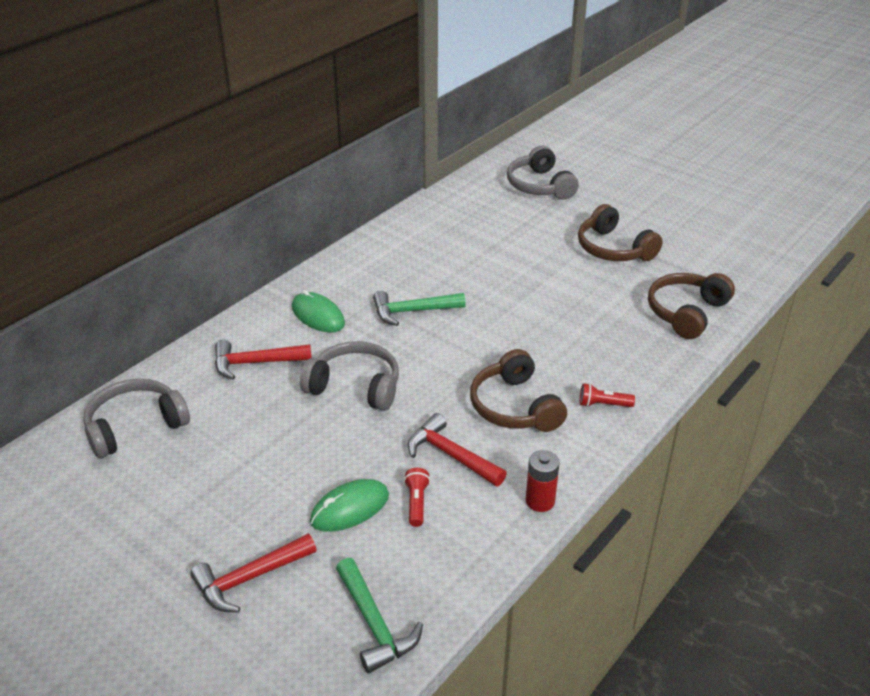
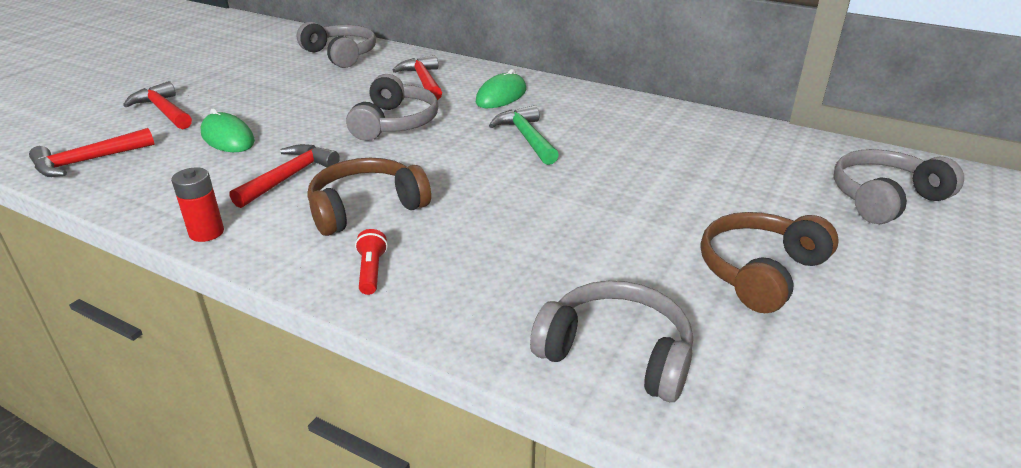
camera: 80 degrees right, 5 degrees down
(375, 624) = (87, 161): green hammer -> red hammer
(416, 503) = (225, 166): red flashlight -> none
(686, 312) = (616, 353): brown headphones -> grey headphones

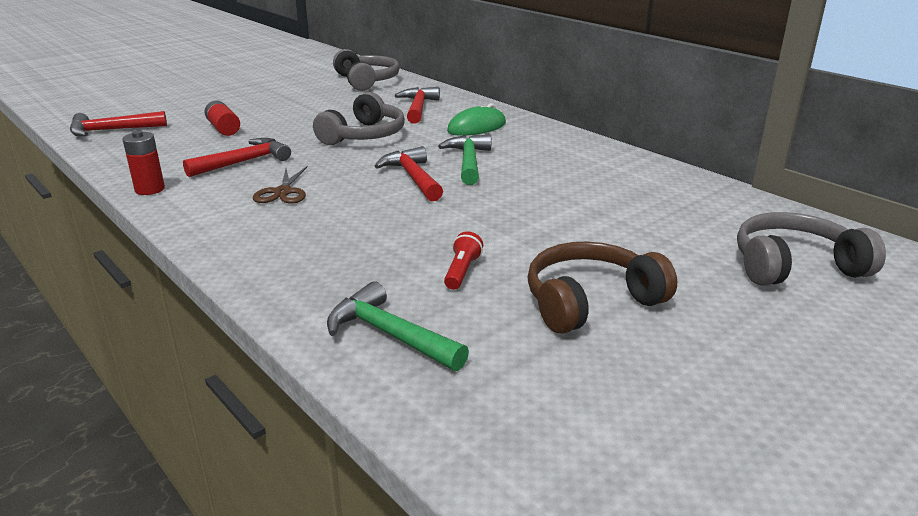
camera: 20 degrees right, 5 degrees down
(163, 111) = (194, 104): red hammer -> red hammer (413, 177)
(228, 138) = (223, 128): green mouse -> red battery
(366, 208) = (282, 192): brown headphones -> brown scissors
(371, 271) = (245, 236): red flashlight -> red flashlight (462, 271)
(616, 353) = (389, 334): grey headphones -> green hammer

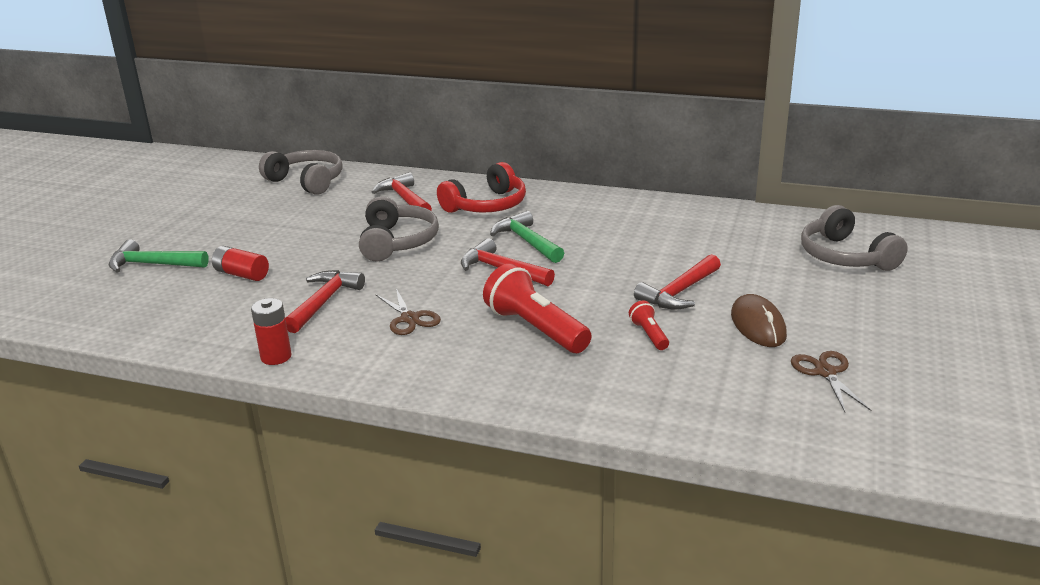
camera: 30 degrees left, 0 degrees up
(111, 130) = (115, 312): red hammer -> red hammer (679, 292)
(367, 232) = (535, 329): none -> red flashlight
(389, 334) = (664, 397): green hammer -> green hammer (152, 264)
(476, 127) = (487, 205): green mouse -> red headphones
(590, 301) = (758, 325): brown headphones -> brown mouse
(603, 379) = (825, 372): none -> brown scissors
(794, 266) = (845, 256): grey headphones -> grey headphones turned 75 degrees counterclockwise

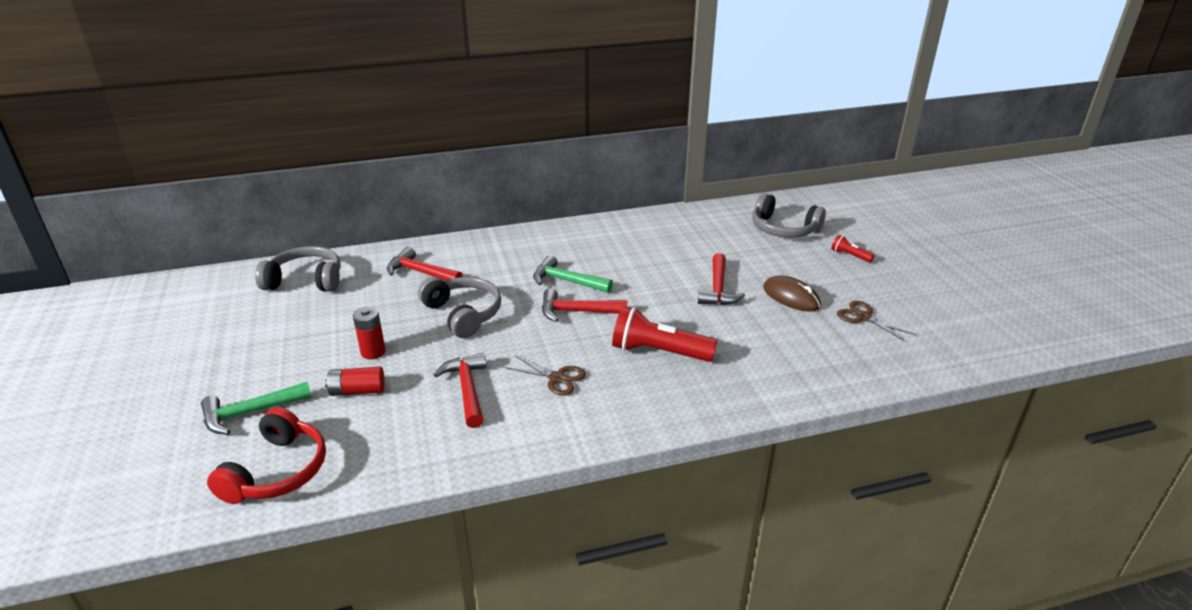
camera: 35 degrees left, 5 degrees up
(276, 357) = (488, 454): red battery -> red battery (373, 352)
(487, 205) = (498, 259): red headphones -> red headphones (278, 471)
(649, 334) = (736, 328): red flashlight -> red flashlight (850, 255)

